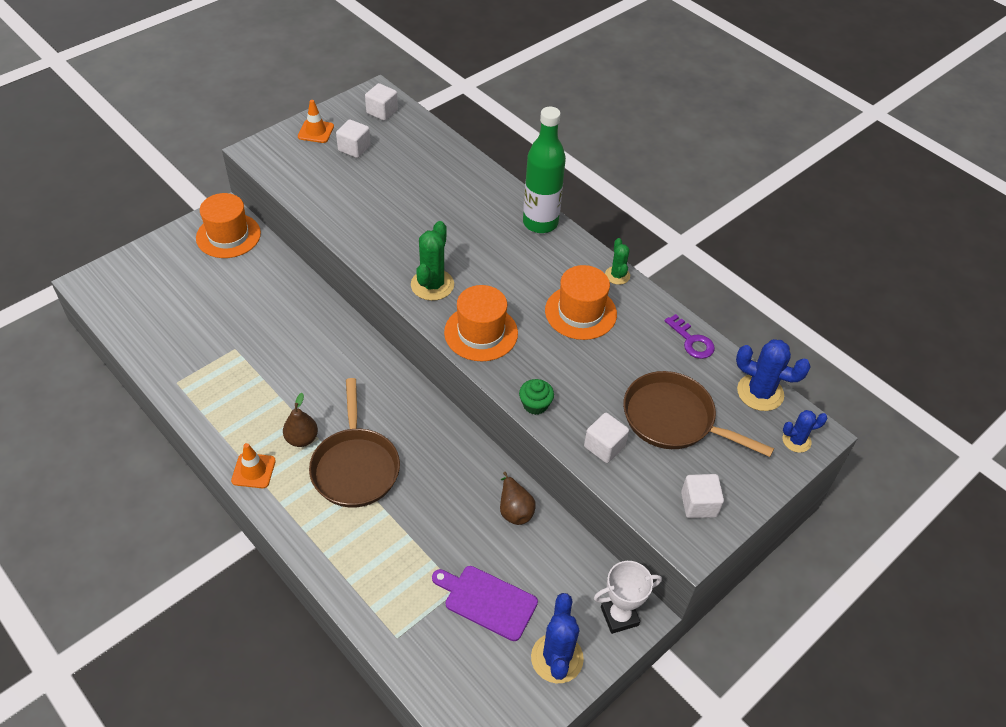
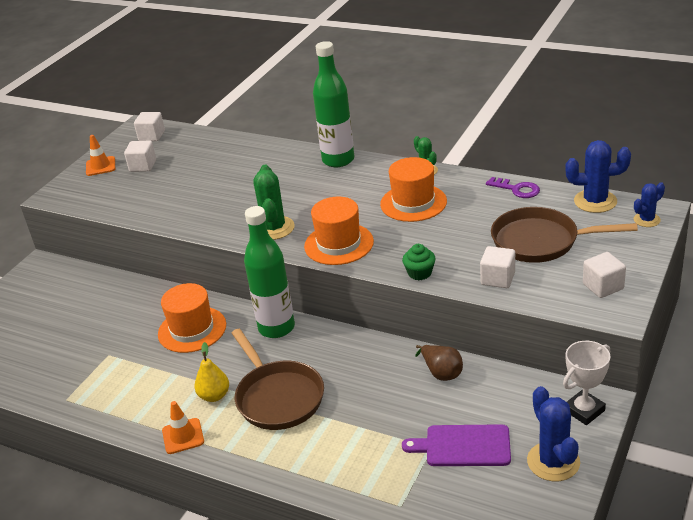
camera: 15 degrees left, 15 degrees down
(228, 235) = (52, 279): orange hat -> orange hat (192, 329)
(302, 439) = (214, 396): brown pear -> yellow pear
(395, 386) = (276, 328): none -> green bottle

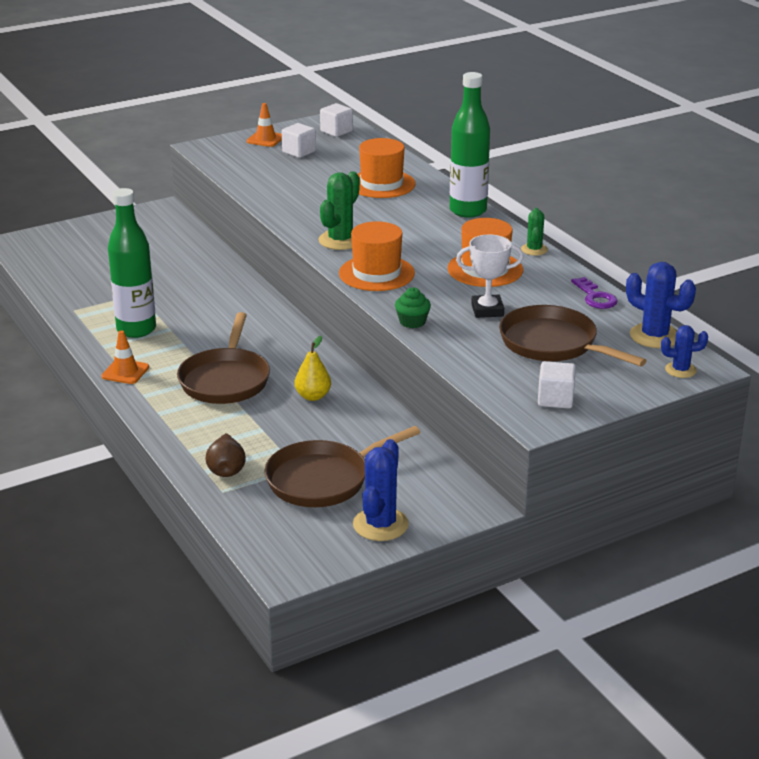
camera: 30 degrees right, 5 degrees down
(192, 329) = (220, 304): orange hat -> orange hat (381, 184)
(214, 396) = (180, 357): yellow pear -> yellow pear (313, 396)
(276, 328) = (286, 332): green bottle -> green bottle (136, 329)
(441, 372) = (376, 424): brown pear -> brown pear (226, 469)
(463, 446) = (324, 479): purple cutting board -> brown pan
(498, 279) = (472, 354): white cube -> none
(584, 410) = (458, 505): white trophy -> white trophy (487, 310)

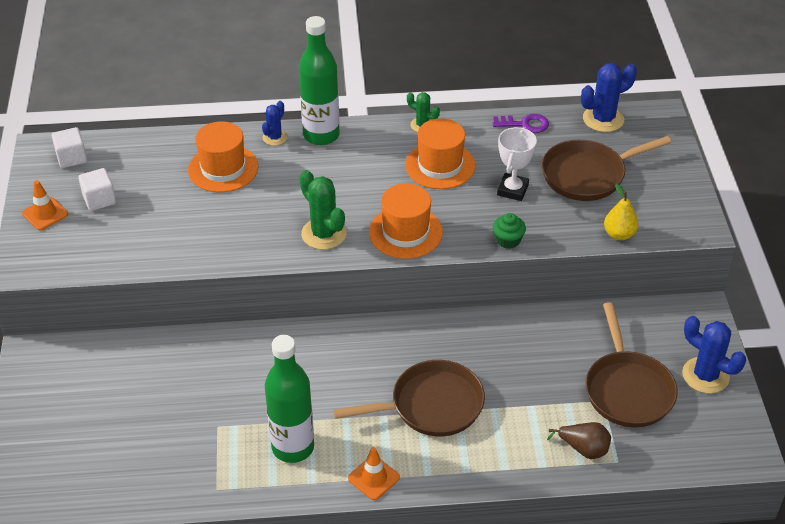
camera: 65 degrees left, 15 degrees up
(225, 379) = (430, 405): brown pan -> brown pan turned 45 degrees counterclockwise
(313, 396) = (493, 354): yellow pear -> yellow pear (619, 234)
(555, 399) = (672, 205): white cube -> none
(680, 370) = (659, 127): blue cactus -> blue cactus (275, 137)

